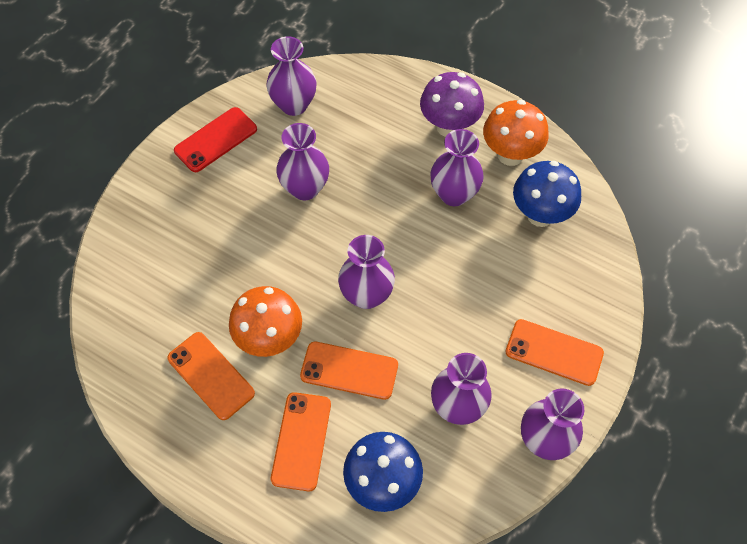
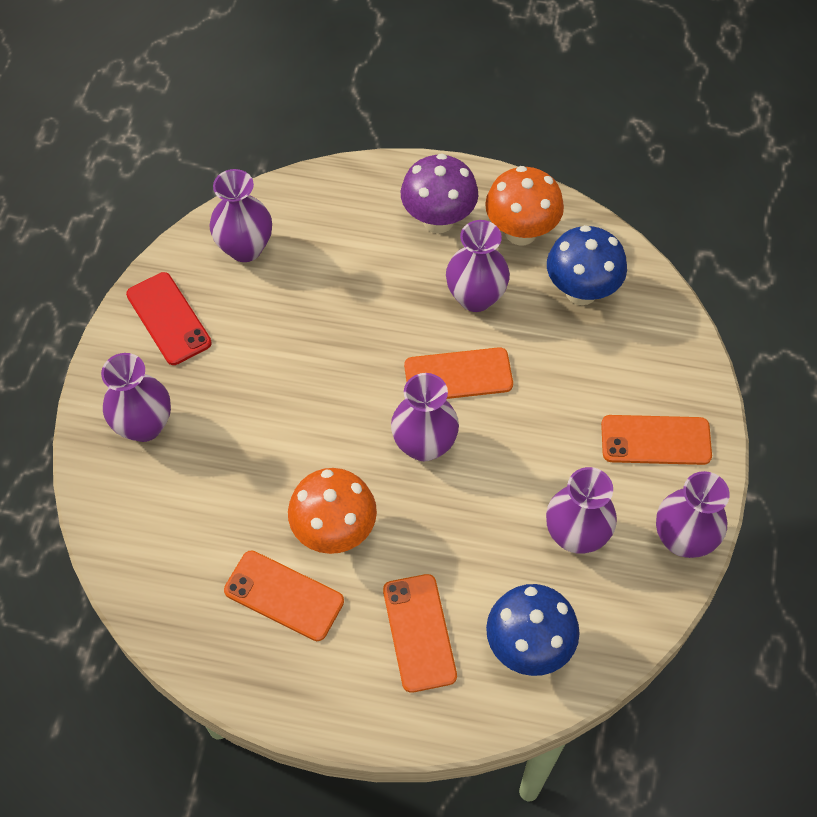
camera: 20 degrees left, 0 degrees up
(216, 140) = (168, 319): red phone -> red phone turned 60 degrees counterclockwise
(305, 188) = (301, 344): purple vase -> purple vase (144, 425)
(349, 370) = (440, 536): orange phone -> orange phone (458, 375)

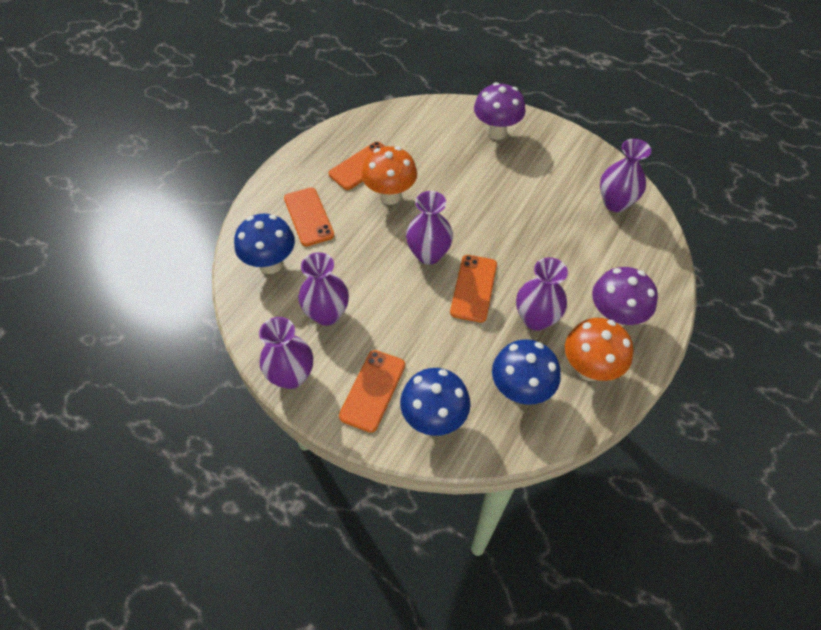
camera: 110 degrees right, 5 degrees down
(144, 425) = (496, 132): purple vase -> purple mushroom
(168, 319) = (568, 156): red phone -> none
(419, 632) = (308, 217): orange phone -> orange phone turned 60 degrees clockwise
(659, 365) = (434, 419): none -> blue mushroom

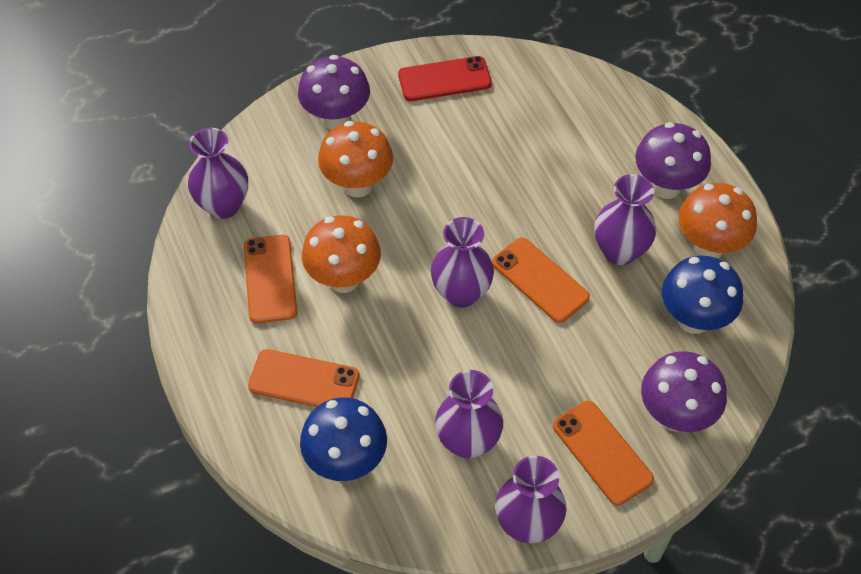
camera: 55 degrees left, 0 degrees up
(434, 419) = (675, 416): blue mushroom -> purple mushroom
(460, 166) = (357, 185): none -> orange mushroom
(576, 162) = (444, 79): none -> red phone
(615, 203) = (527, 87): purple vase -> purple vase (223, 205)

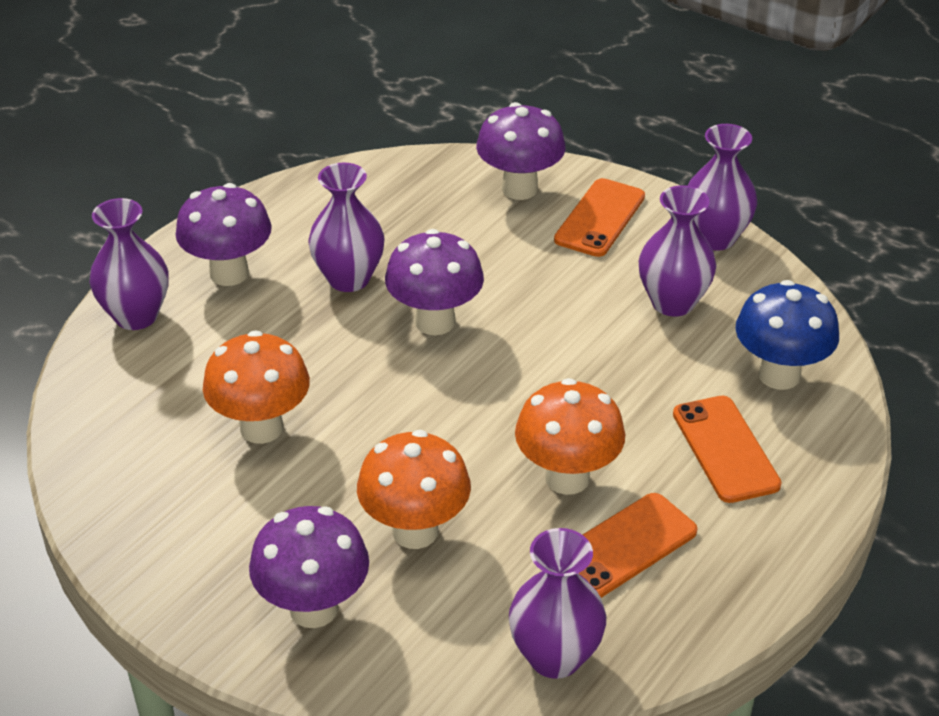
camera: 120 degrees left, 15 degrees down
(444, 79) = (163, 525): red phone -> none
(461, 293) = (502, 374): purple vase -> purple vase (136, 316)
(540, 280) = (435, 322): orange phone -> purple mushroom
(693, 319) = (398, 207): blue mushroom -> none
(708, 246) = (295, 222): orange mushroom -> orange mushroom (261, 428)

